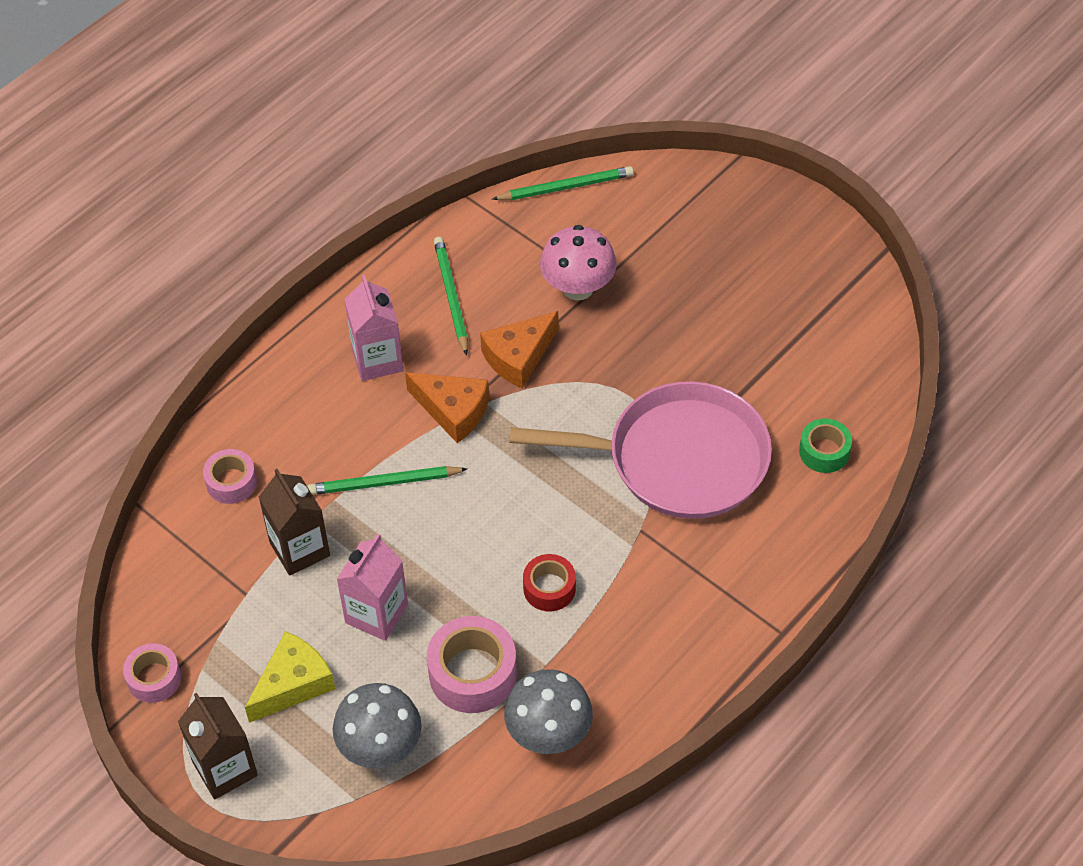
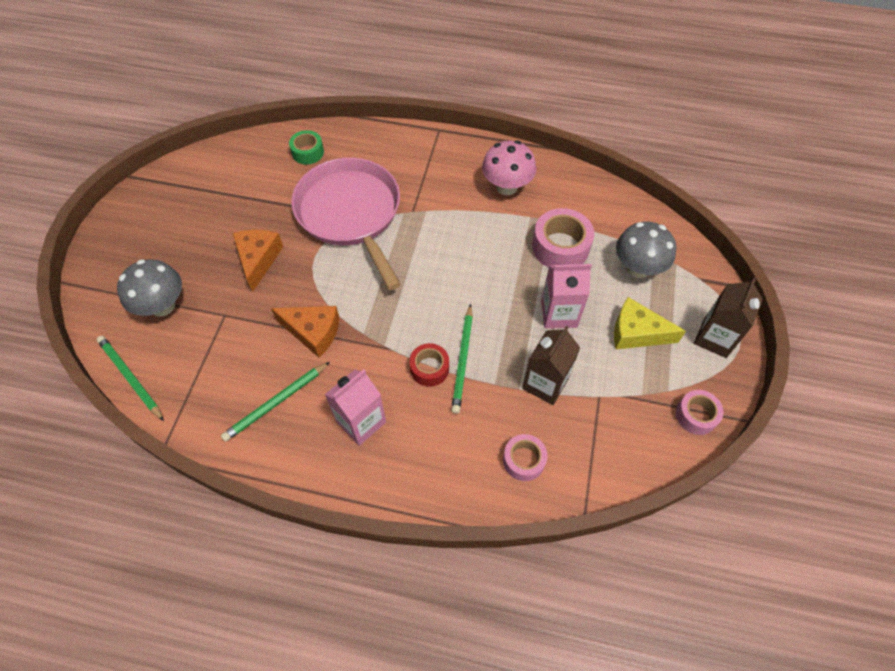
camera: 120 degrees left, 5 degrees up
(384, 483) = (463, 360): green pencil -> green pencil turned 45 degrees clockwise
(453, 411) = (380, 349): orange cheese -> orange cheese (258, 259)
(549, 588) = (480, 236): red tape -> red tape (429, 368)
(549, 733) = (569, 198): grey mushroom -> grey mushroom (162, 306)
(578, 288) = (232, 325): pink mushroom -> pink mushroom (506, 186)

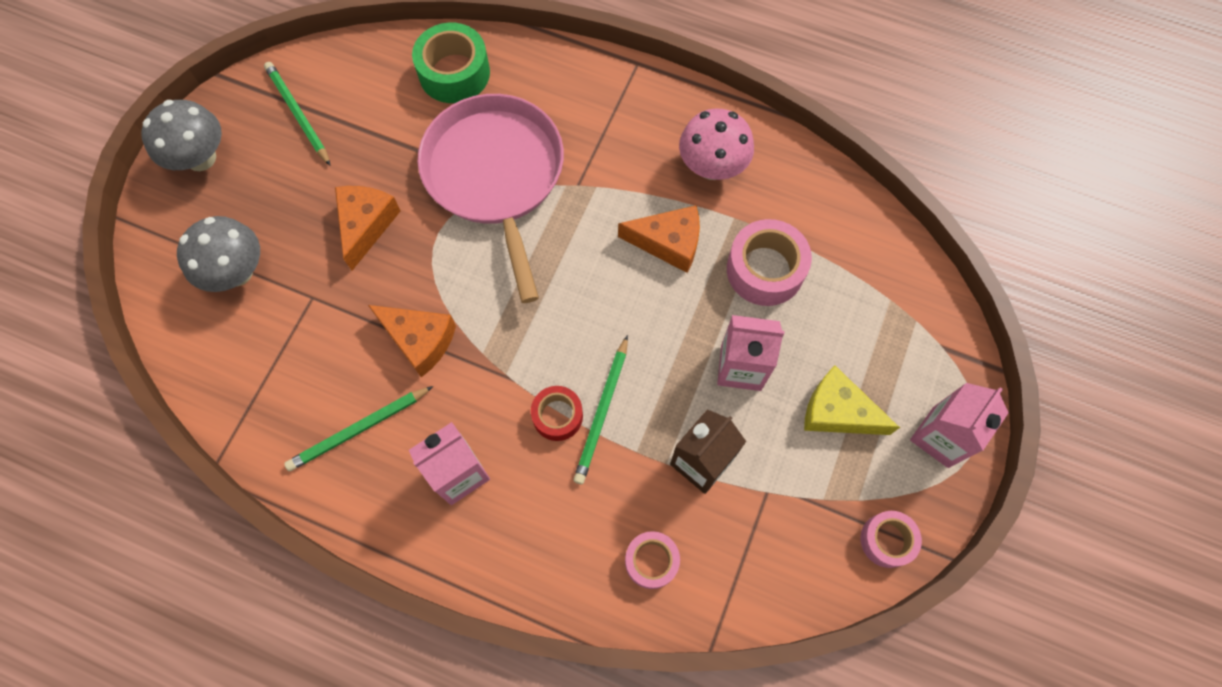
camera: 10 degrees right, 10 degrees up
(130, 378) = (186, 365): green pencil -> green pencil (298, 114)
(308, 152) = (454, 73): green tape -> green tape, size x1.63
(487, 239) = (668, 243): none -> orange cheese
(637, 268) = (862, 318): grey mushroom -> grey mushroom (201, 158)
(715, 338) = (940, 437): brown carton -> pink carton

